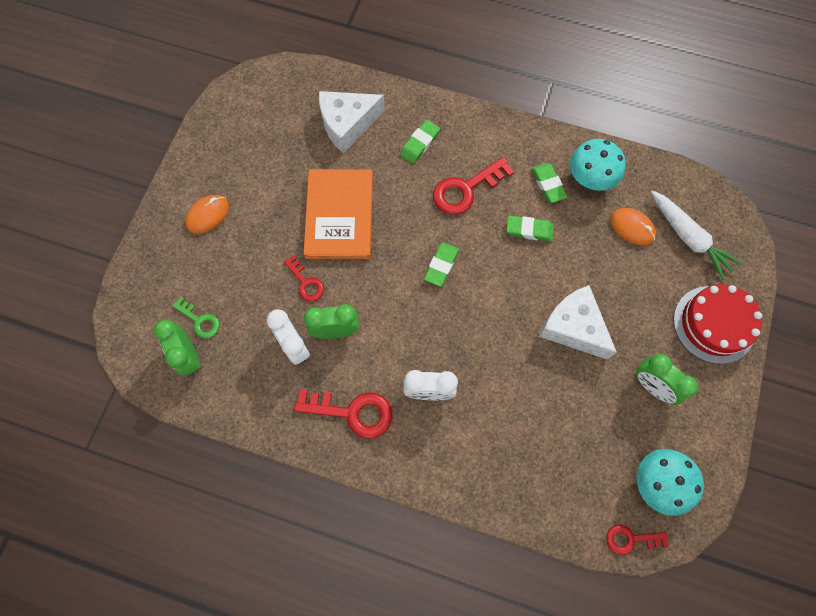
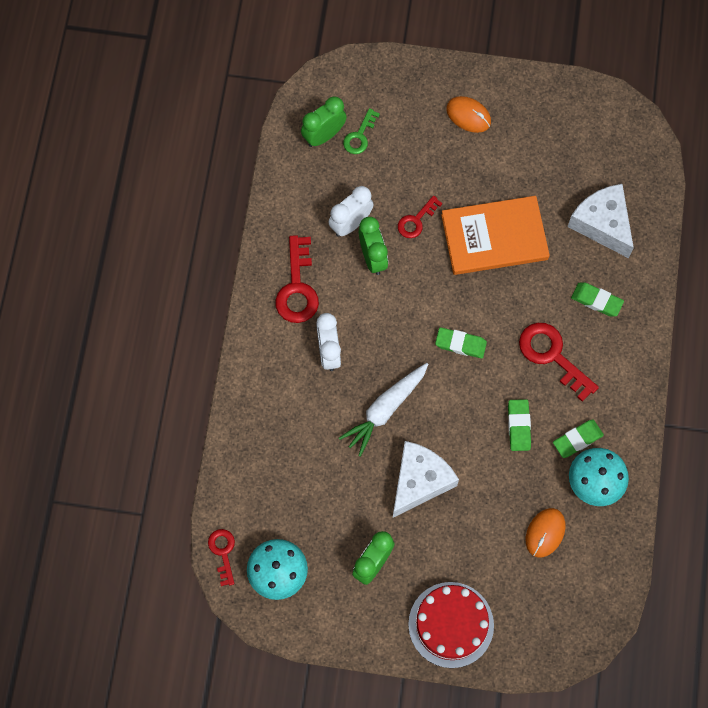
camera: 80 degrees right, 0 degrees up
(688, 237) = (546, 594): white carrot -> white carrot (385, 410)

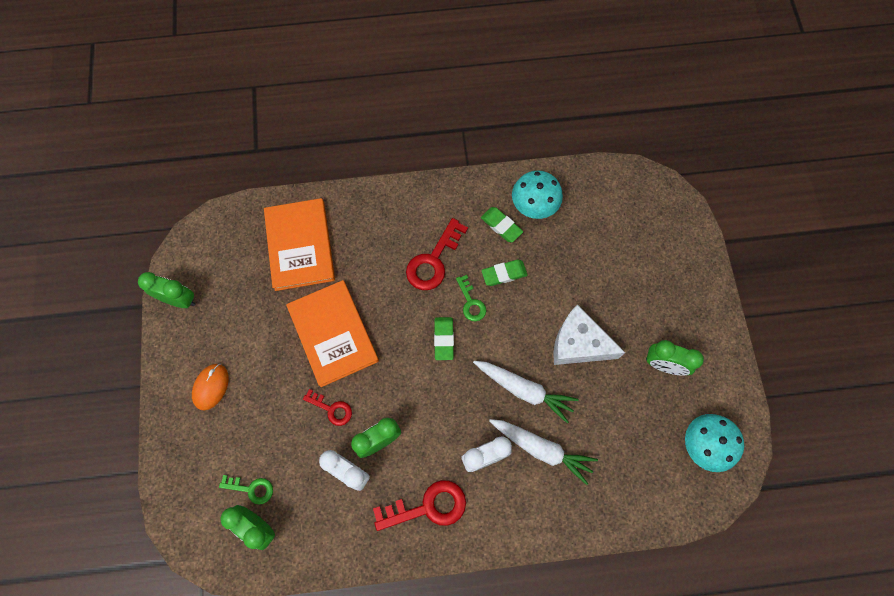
camera: 105 degrees left, 0 degrees up
(223, 552) = (704, 502): red key -> none
(321, 409) = (541, 449): none -> white carrot
(451, 624) = (688, 289): red cake -> none
(494, 382) = (471, 302): none -> green key
(545, 533) = (587, 234): orange mouse -> none
(568, 99) = (179, 300): none -> green clock
(596, 301) = (374, 236): green eraser -> none
(602, 224) = (300, 245): white cheese -> orange book

